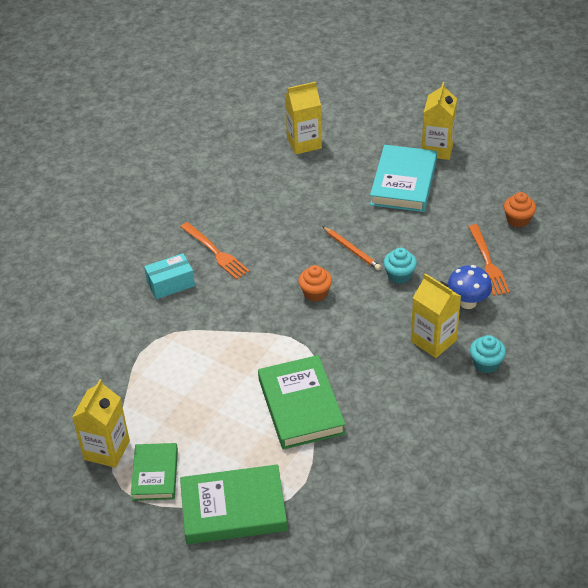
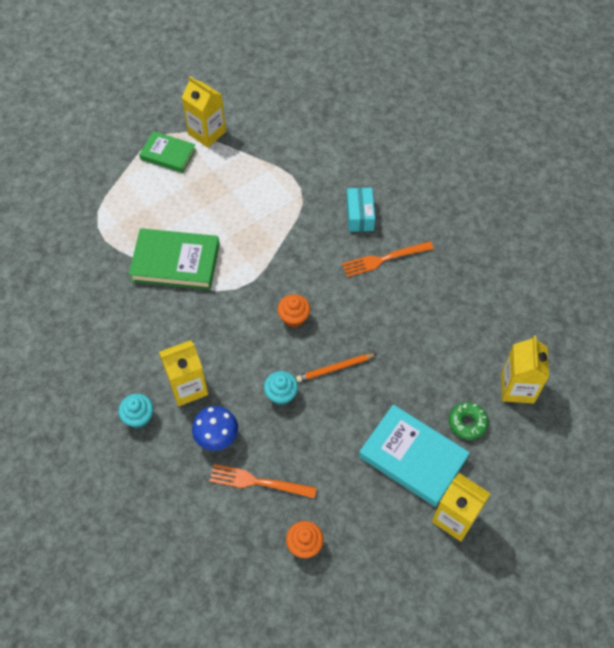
camera: 110 degrees right, 15 degrees up
(233, 509) = (110, 190): green book -> none
(353, 161) = (467, 423): none -> green donut

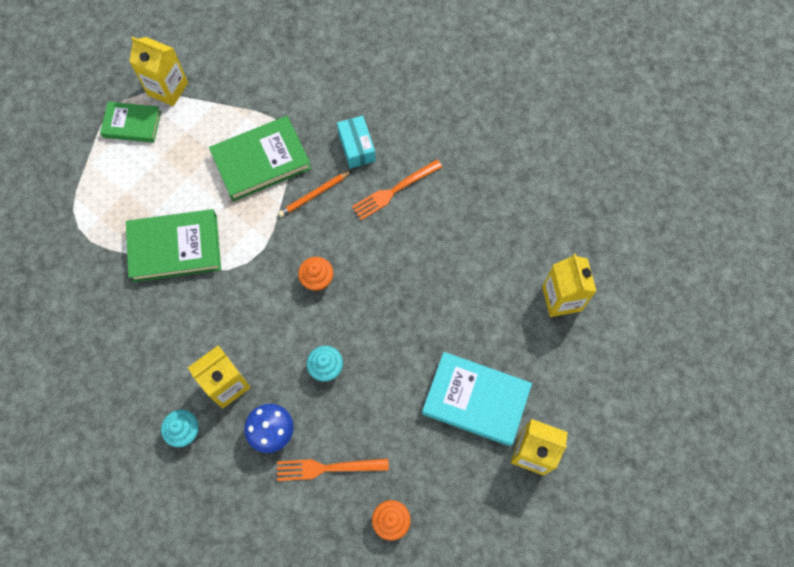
camera: 15 degrees left, 10 degrees up
(271, 208) = (261, 161): none -> green book
(335, 368) = (374, 325): orange pencil -> orange pencil (314, 195)
(467, 423) = (521, 349): green donut -> none

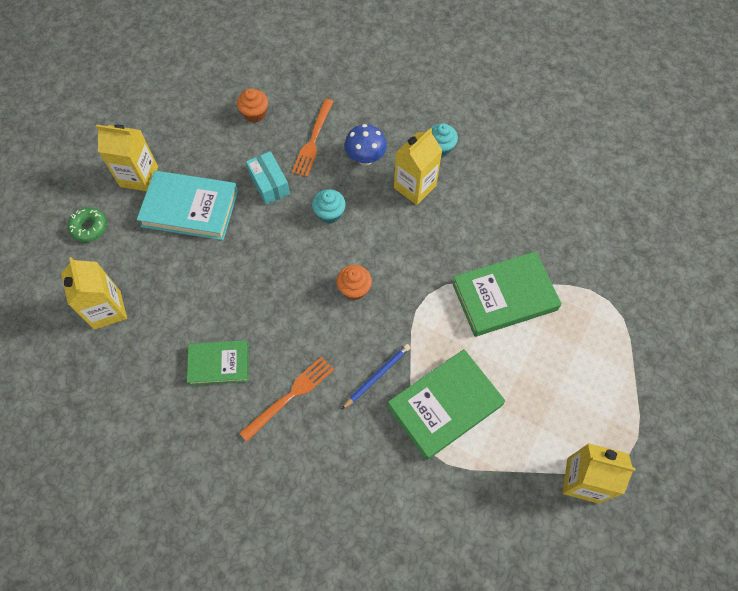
camera: 170 degrees right, 5 degrees down
(132, 124) = (604, 426): green book -> green book (219, 364)
(314, 195) = (377, 376): orange pencil -> blue pencil
(327, 468) = (313, 140): orange fork -> orange fork turned 120 degrees clockwise
(357, 147) = (341, 442): turquoise box -> turquoise box (269, 184)
(585, 395) = (89, 227): none -> green donut

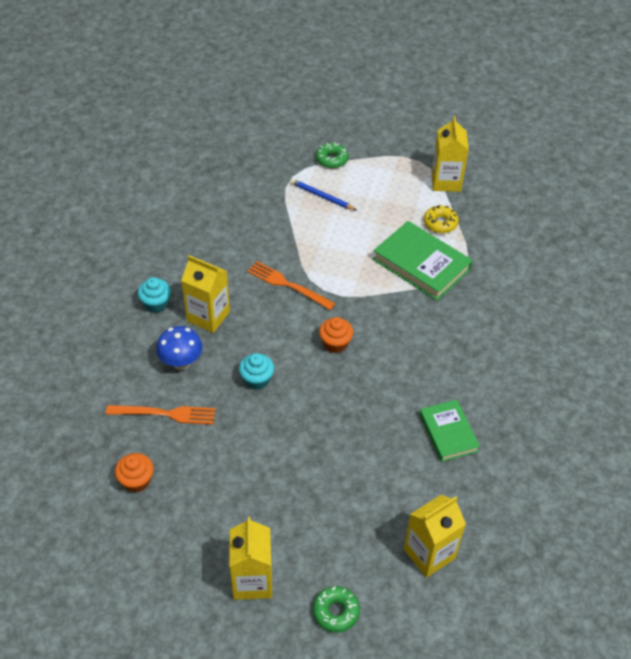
camera: 105 degrees left, 15 degrees down
(190, 208) = (283, 511): turquoise book -> none
(269, 184) = (232, 442): turquoise box -> none
(290, 396) = (456, 369): orange fork -> orange fork (287, 285)
(377, 376) = (413, 312): blue pencil -> blue pencil (322, 196)
(504, 296) = (309, 239): green book -> none
(508, 448) = (440, 223): none -> yellow donut
(635, 350) = (331, 159): none -> green donut

